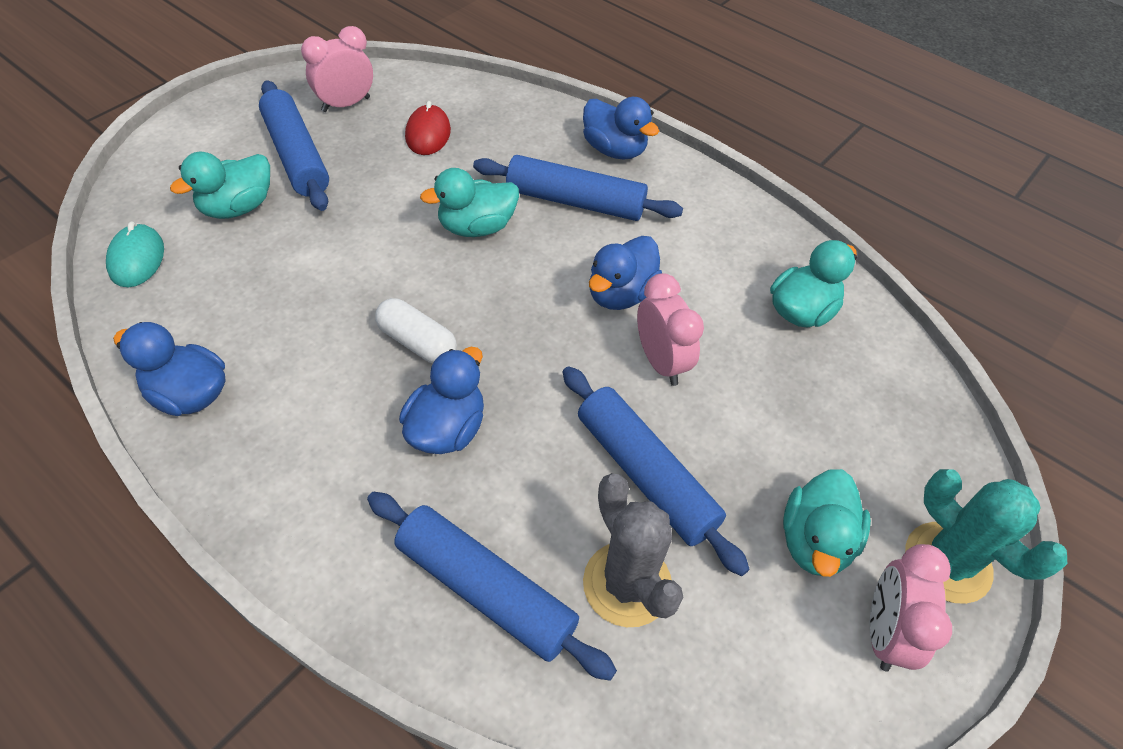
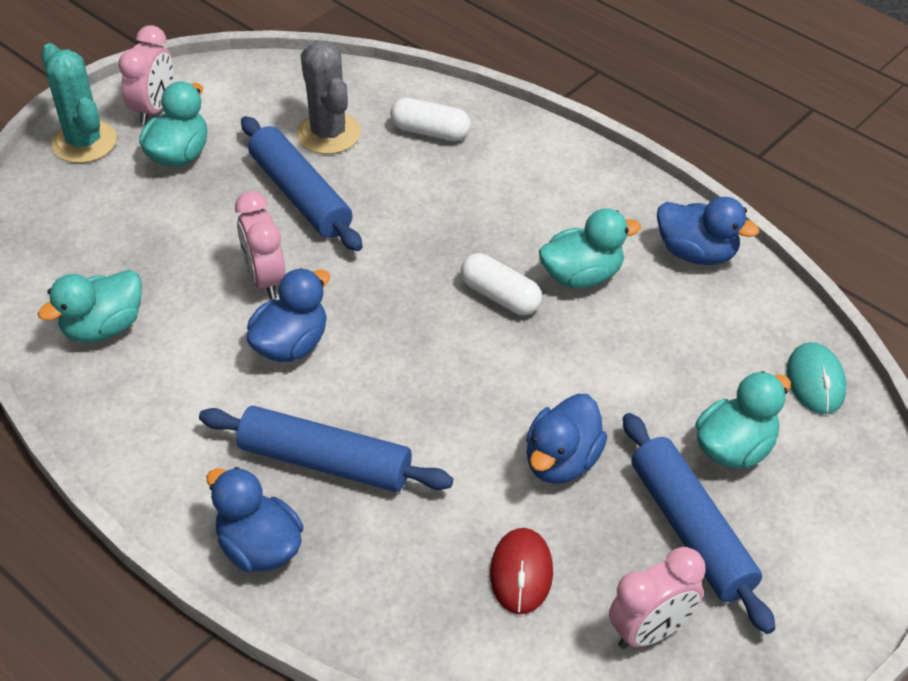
camera: 175 degrees left, 5 degrees down
(447, 429) = (466, 226): blue duck -> blue duck (562, 461)
(476, 227) = (447, 424): turquoise duck -> turquoise duck (582, 276)
(486, 589) = (430, 132): blue rolling pin -> white capsule

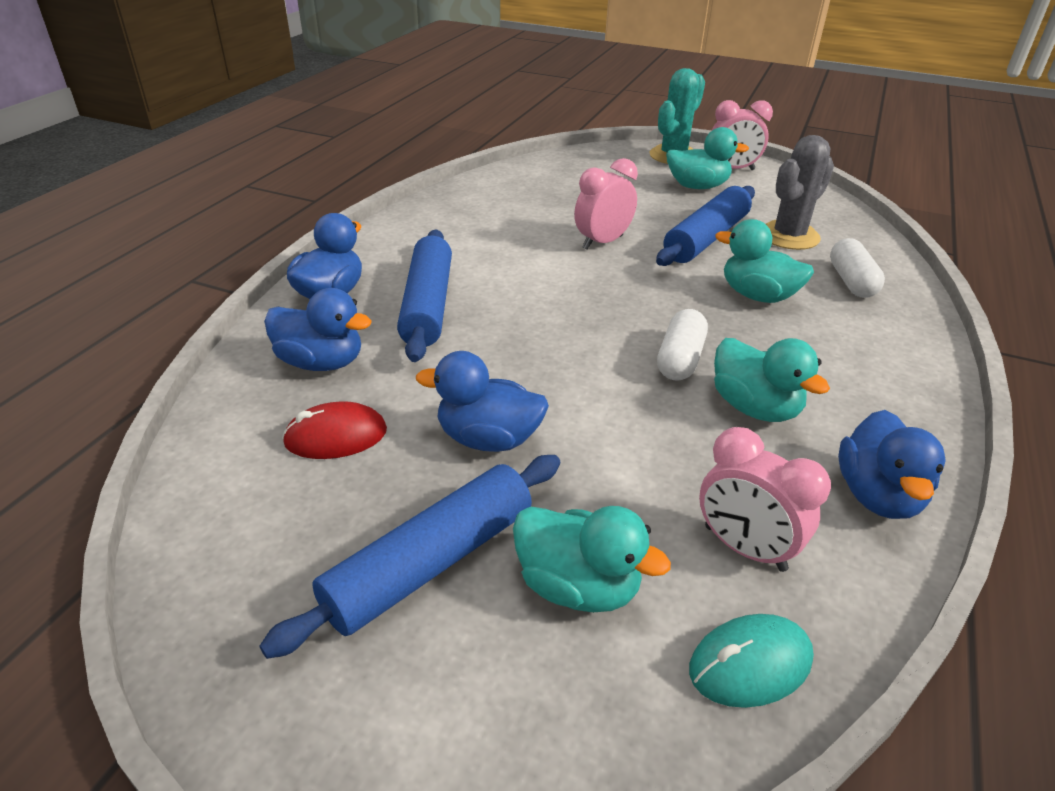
camera: 70 degrees right, 10 degrees down
(103, 327) = (509, 196): turquoise duck -> turquoise duck (757, 296)
(291, 344) = (542, 266): blue duck -> blue duck (321, 362)
(650, 631) = (276, 549): pink clock -> pink clock (744, 548)

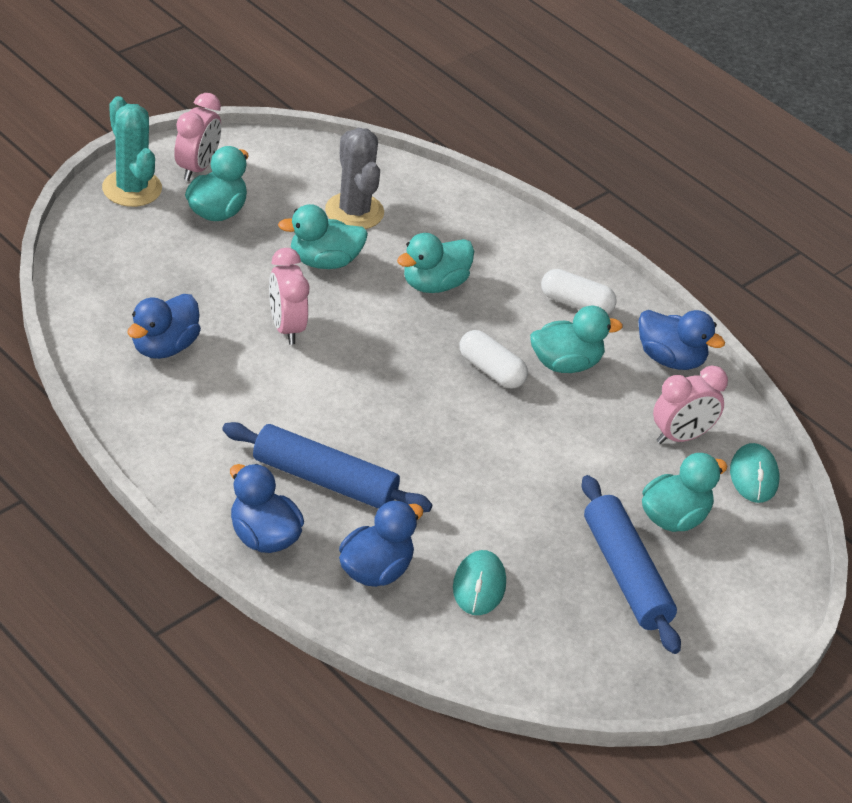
camera: 70 degrees left, 5 degrees up
(336, 436) = (479, 586): red mouse -> turquoise mouse
(488, 439) = (525, 507): blue duck -> blue duck (164, 347)
(706, 238) = (324, 261): blue rolling pin -> turquoise duck
(851, 281) = (447, 223): white capsule -> white capsule (576, 304)

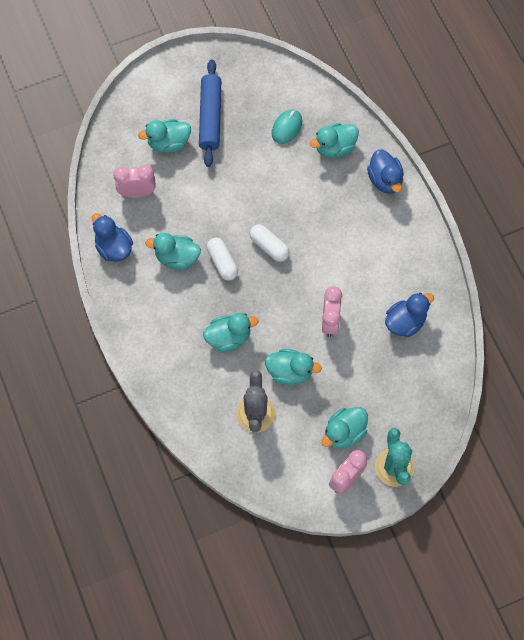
camera: 155 degrees left, 25 degrees up
(325, 480) = (342, 208): blue rolling pin -> none
(376, 570) = (335, 148): blue duck -> turquoise duck
(576, 304) = (149, 303): white capsule -> white capsule (269, 246)
(754, 476) = (112, 159): turquoise mouse -> none

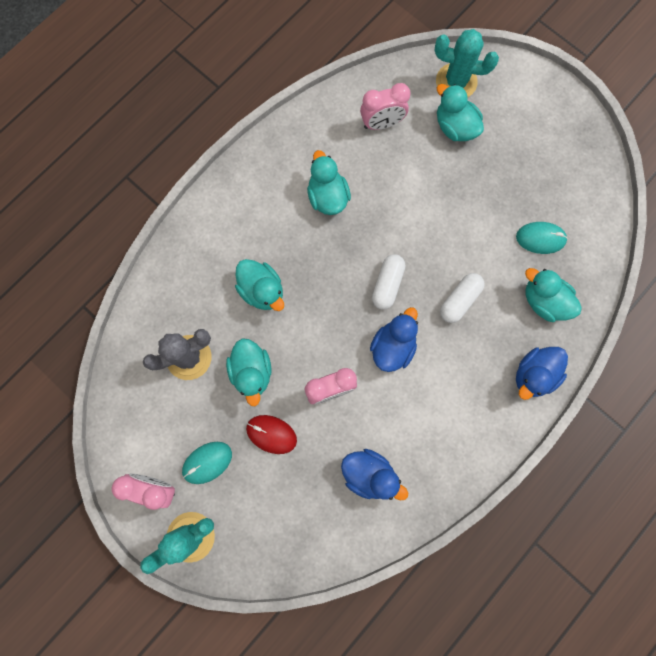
camera: 65 degrees right, 10 degrees up
(114, 248) = (308, 130): blue duck -> blue duck (393, 347)
(131, 125) = (456, 82): none -> turquoise cactus
(137, 193) = (382, 123): pink clock -> pink clock turned 105 degrees clockwise
(210, 117) = (509, 154): blue rolling pin -> none
(222, 262) = (345, 245): white capsule -> white capsule (459, 300)
(344, 378) = (271, 434): none -> red mouse
(344, 433) = (207, 462): turquoise duck -> turquoise mouse

